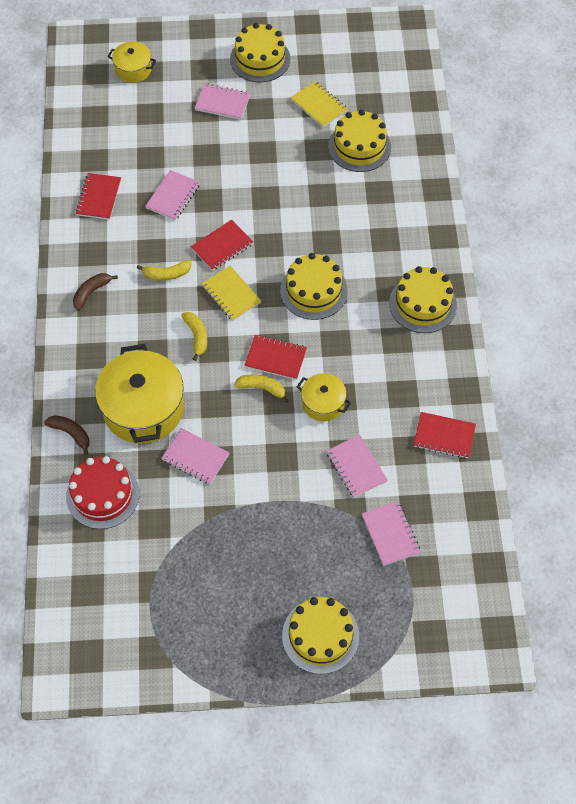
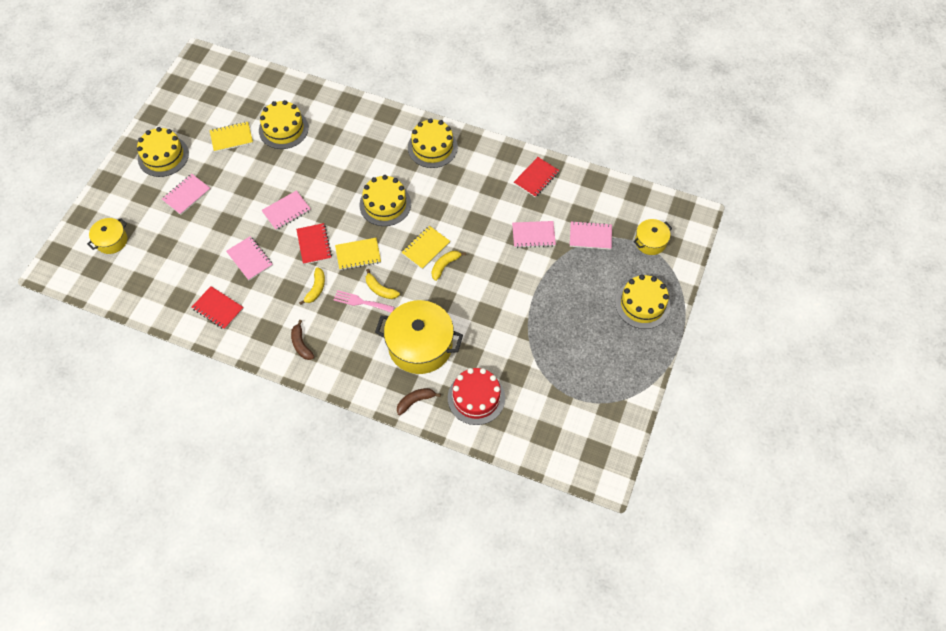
camera: 65 degrees left, 0 degrees up
(171, 324) = (361, 302): none -> pink fork
(195, 457) = (477, 327): pink notebook -> pink notebook (286, 211)
(197, 336) = (380, 289): yellow banana -> yellow banana turned 150 degrees counterclockwise
(275, 358) = (425, 248): red notebook -> yellow notebook
(323, 403) = (476, 234): yellow pot -> yellow pot (650, 242)

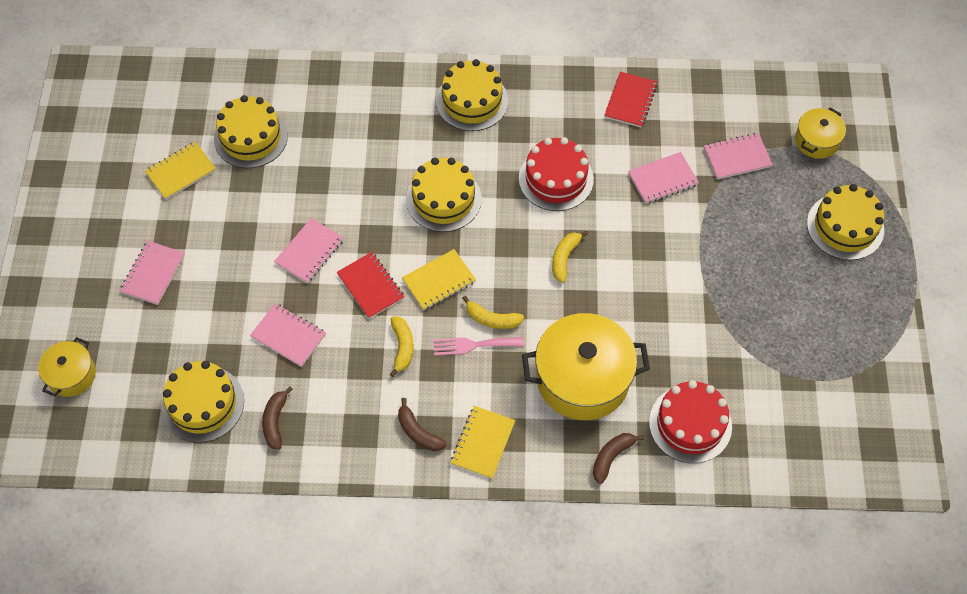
camera: 20 degrees left, 0 degrees up
(163, 156) = (92, 228): yellow cake -> yellow cake (203, 404)
(218, 308) = (275, 421): red notebook -> brown banana
(425, 248) = (527, 242): yellow notebook -> yellow notebook (482, 443)
(463, 213) = (556, 179): none -> red cake

